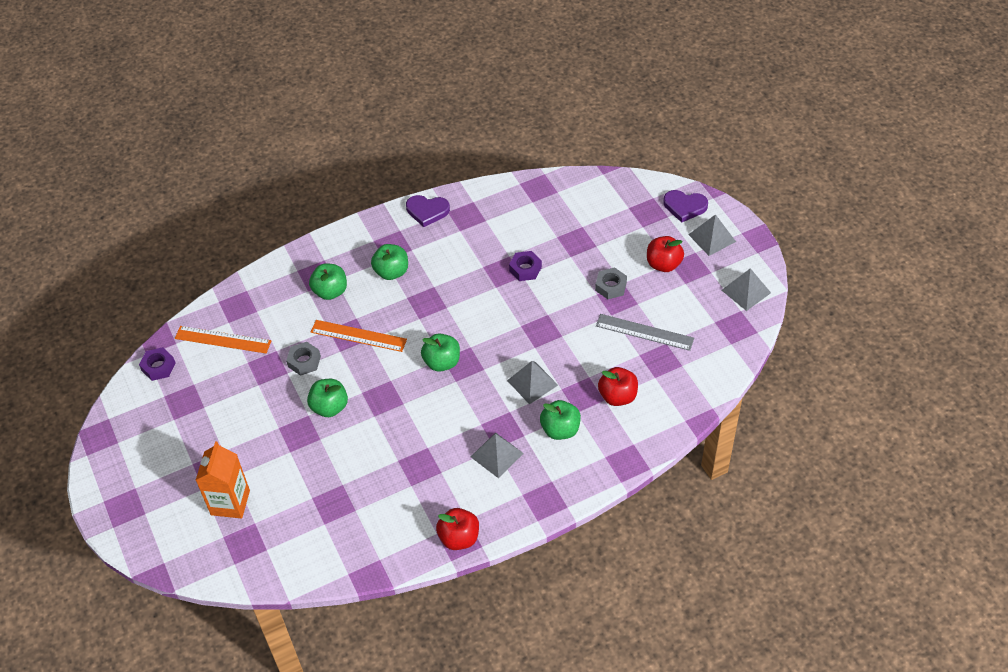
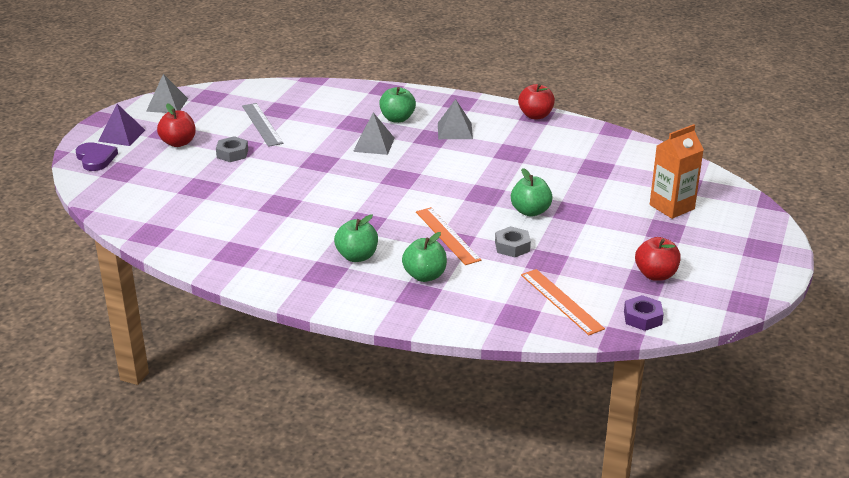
camera: 135 degrees left, 20 degrees down
(427, 211) = (256, 277): purple heart -> none
(442, 362) = (413, 186): green apple -> none
(525, 269) = (263, 196): purple nut -> none
(617, 396) = (337, 111): red apple -> red apple (655, 275)
(712, 238) = (121, 135): grey pyramid -> purple pyramid

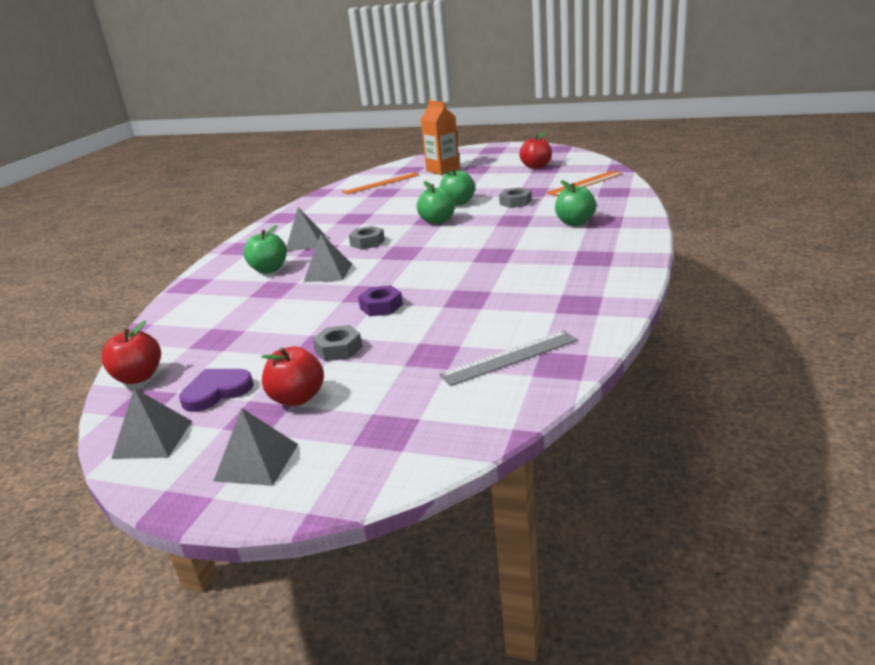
camera: 90 degrees left, 5 degrees down
(95, 159) = (340, 470): purple heart -> purple heart (216, 392)
(121, 135) = (256, 462): purple pyramid -> grey pyramid
(262, 124) = (256, 344): grey ruler -> grey ruler (510, 357)
(357, 256) = (557, 249): green apple -> green apple (437, 221)
(435, 161) = (367, 242): none -> grey nut
(447, 235) = (506, 223): orange ruler -> orange ruler (381, 183)
(535, 116) = (283, 217): red apple -> red apple (139, 377)
(642, 318) = (591, 165): purple nut -> purple nut (381, 306)

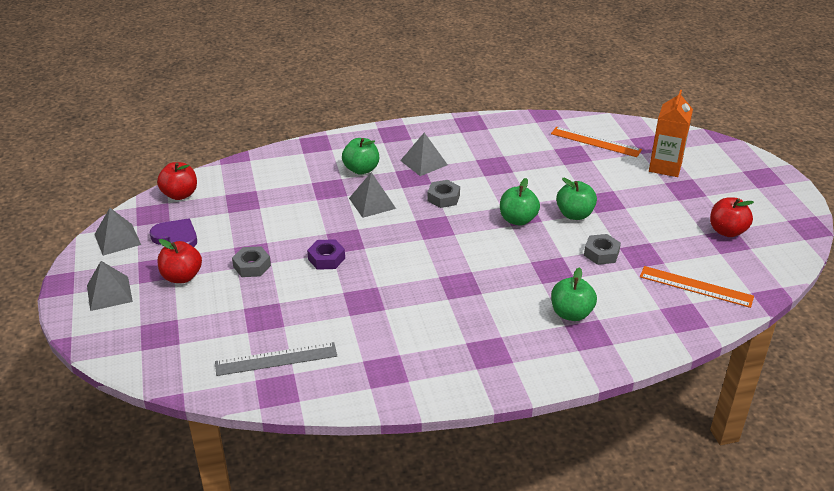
camera: 55 degrees right, 10 degrees up
(510, 357) = (276, 359): grey ruler -> grey ruler turned 45 degrees counterclockwise

